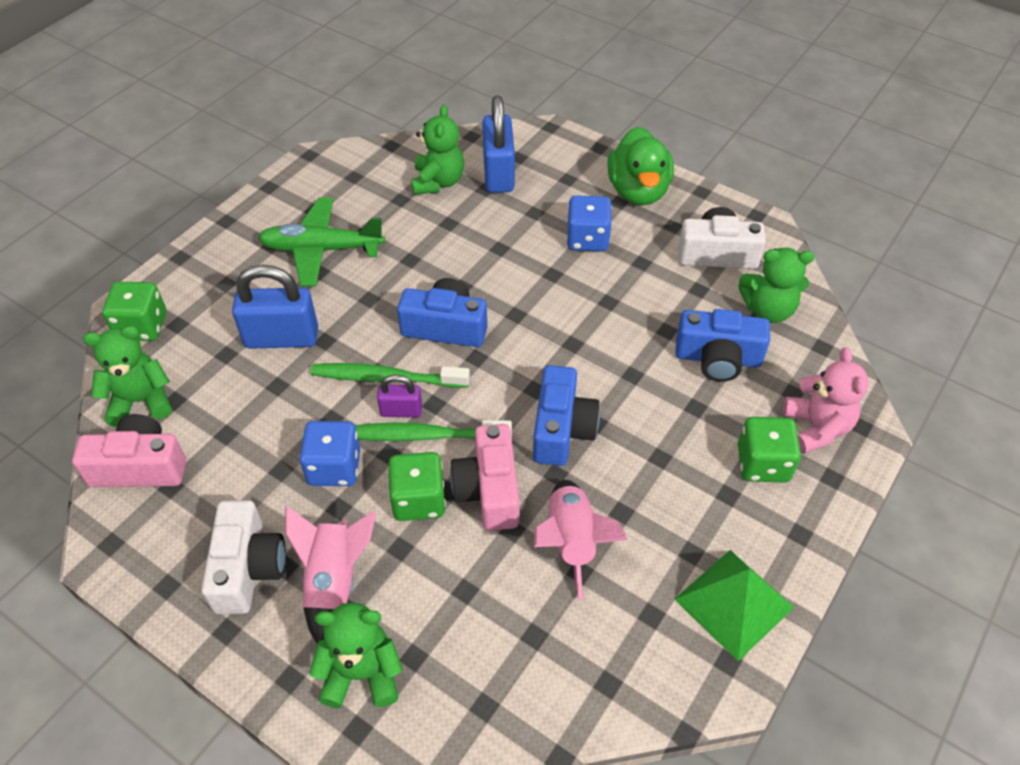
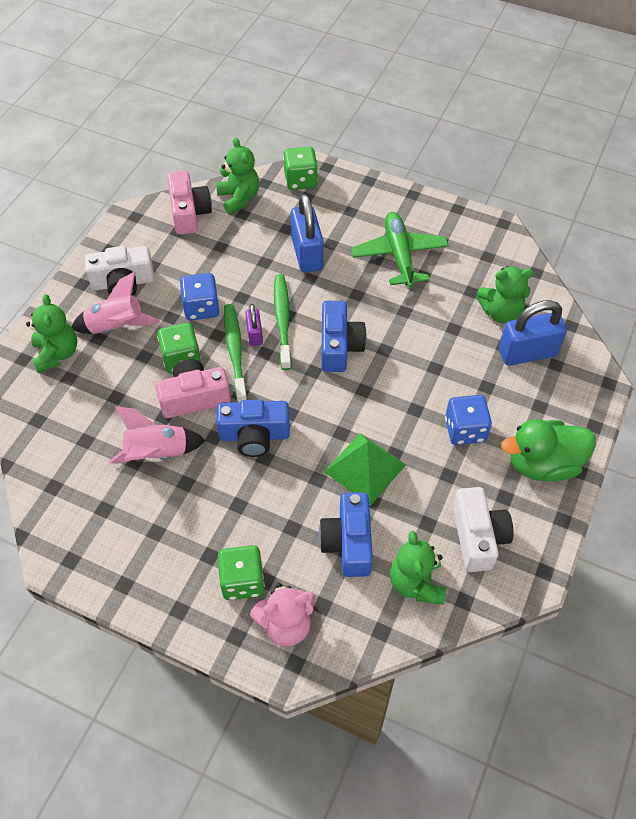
camera: 80 degrees right, 5 degrees up
(734, 603) = (116, 562): green pyramid -> green pyramid (365, 468)

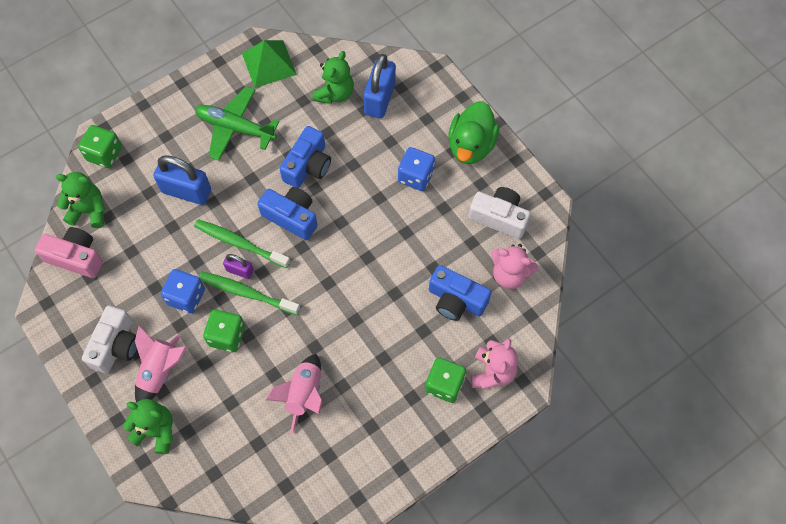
camera: 60 degrees left, 10 degrees up
(194, 397) = (270, 344): pink camera -> none
(254, 435) = (332, 317): blue camera -> blue camera (308, 166)
(365, 468) = (406, 257): green pyramid -> green pyramid (269, 63)
(416, 583) = (510, 274): green teddy bear -> pink teddy bear

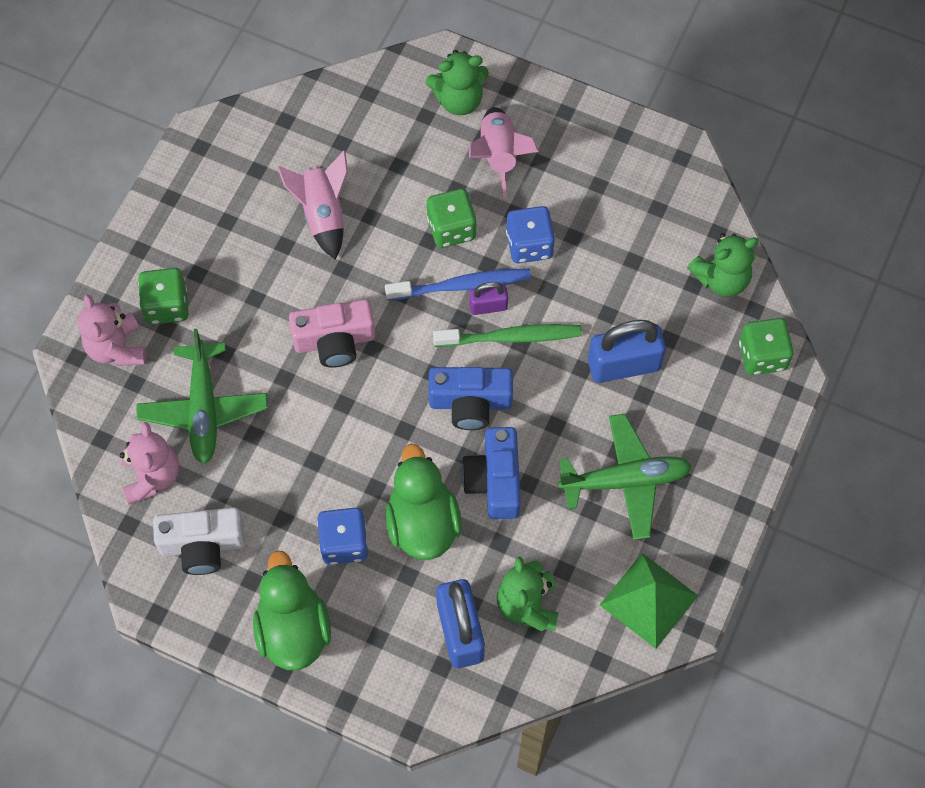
camera: 150 degrees right, 0 degrees up
(76, 257) = (691, 220): pink camera -> pink camera (334, 341)
(116, 345) = (567, 156): white camera -> none
(247, 293) = (462, 285): green toothbrush -> blue toothbrush
(364, 164) = (422, 523): none -> green duck
(456, 300) = (203, 409): blue camera -> green plane
(510, 274) = (152, 476): pink teddy bear -> pink teddy bear turned 90 degrees clockwise

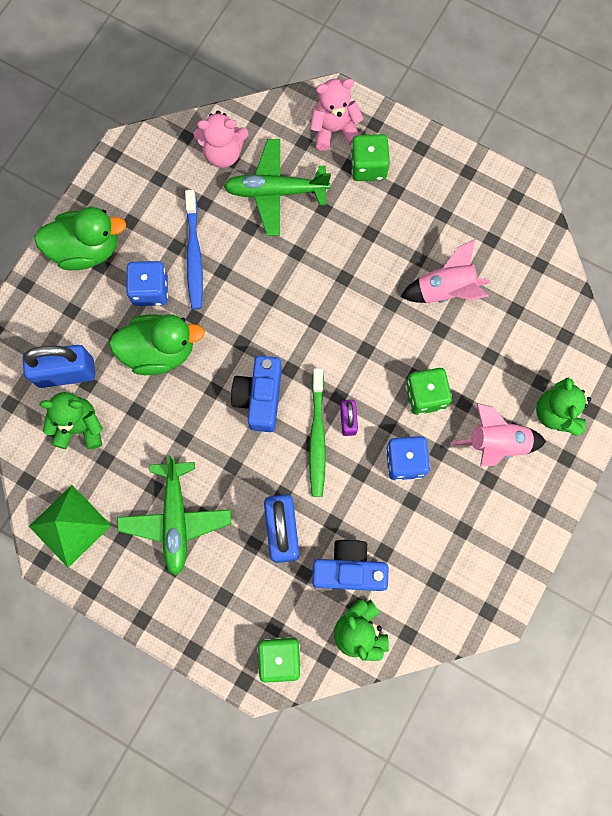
camera: 95 degrees right, 10 degrees up
(202, 545) = (162, 187): white camera -> none
(334, 341) = (326, 293): pink camera -> none
(462, 285) = (369, 400): blue toothbrush -> blue toothbrush (194, 255)
(494, 480) = (189, 411): blue camera -> blue camera (349, 569)

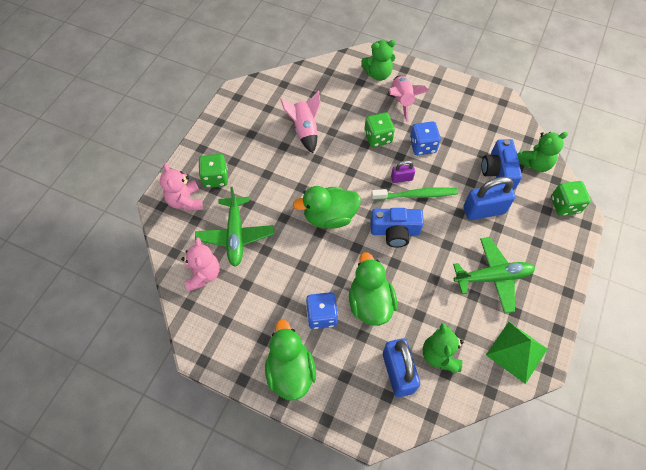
camera: 95 degrees left, 15 degrees down
(194, 255) = (290, 287): blue toothbrush -> none
(292, 312) = (329, 217): none -> green duck

